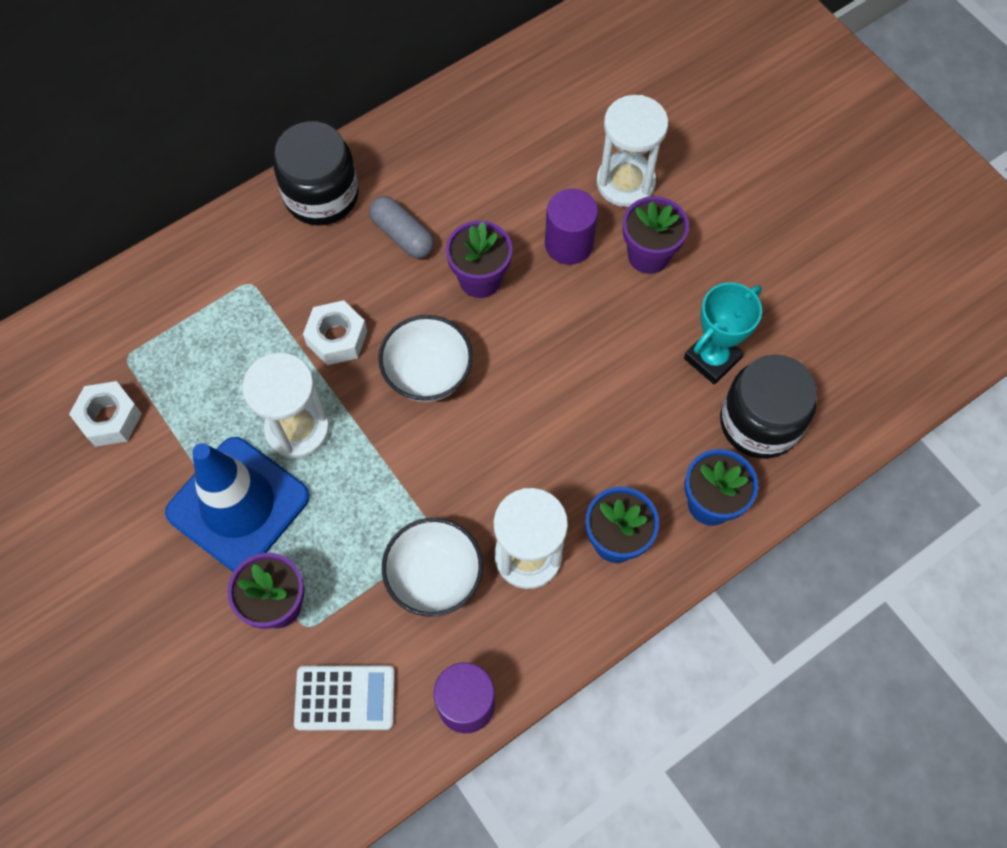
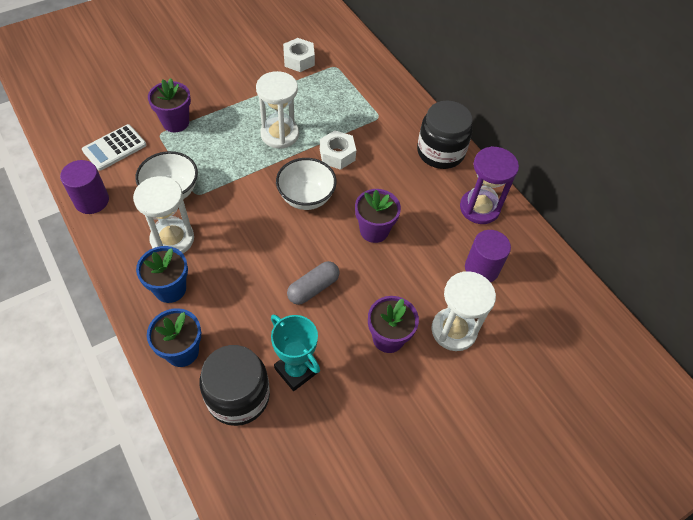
camera: 90 degrees right, 10 degrees down
(238, 504) = (238, 108): blue traffic cone -> none
(345, 698) = (114, 148): white calculator -> white calculator turned 45 degrees clockwise
(402, 235) = (410, 191): grey capsule -> grey capsule (313, 288)
(425, 148) = (479, 208): none -> purple hourglass
(569, 244) = (400, 286): purple cylinder -> purple cylinder (481, 268)

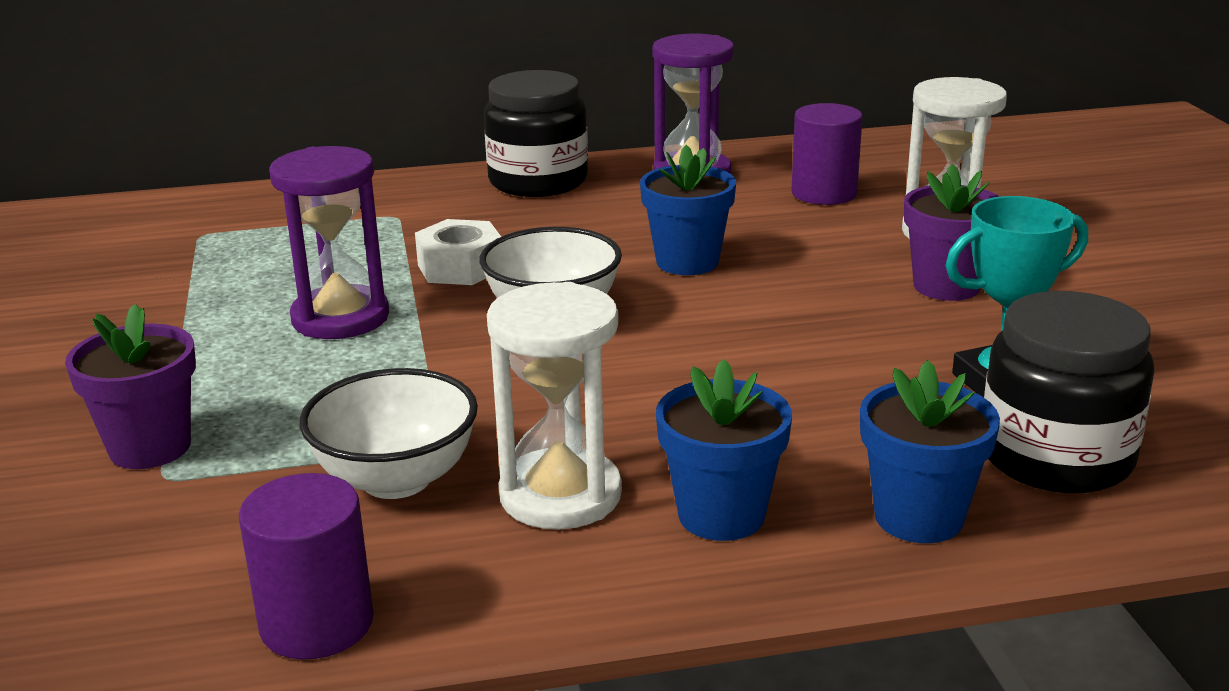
camera: 65 degrees left, 30 degrees down
(114, 148) = (138, 560): white calculator -> none
(279, 134) = (340, 318): white hourglass -> purple hourglass
(299, 60) = (131, 267): white nut -> none
(313, 288) = (800, 338): grey capsule -> none
(374, 230) = (687, 262): purple flower pot -> blue flower pot

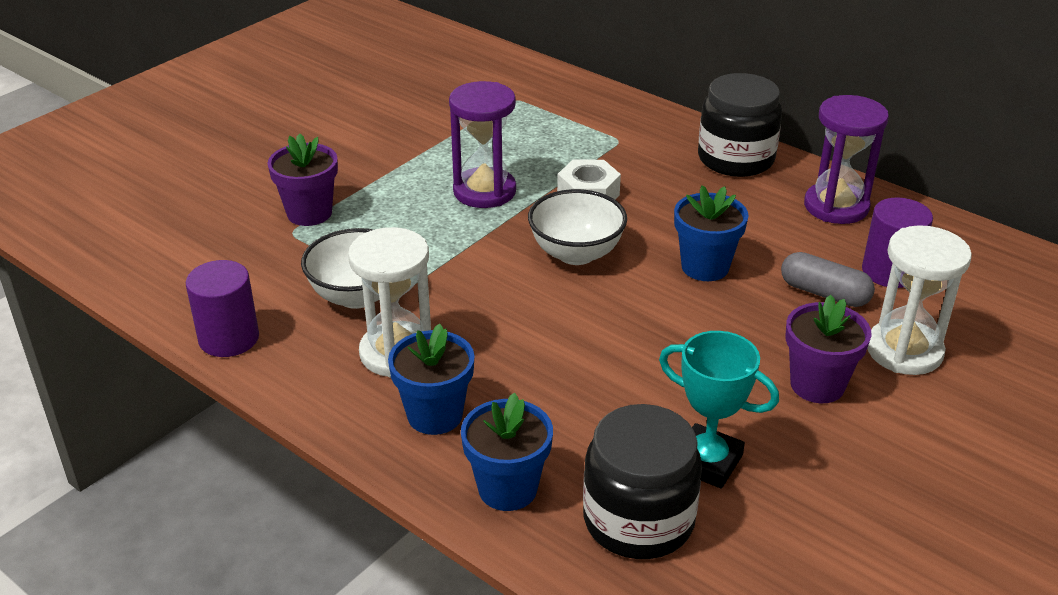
camera: 50 degrees right, 10 degrees up
(814, 229) = (824, 293): none -> grey capsule

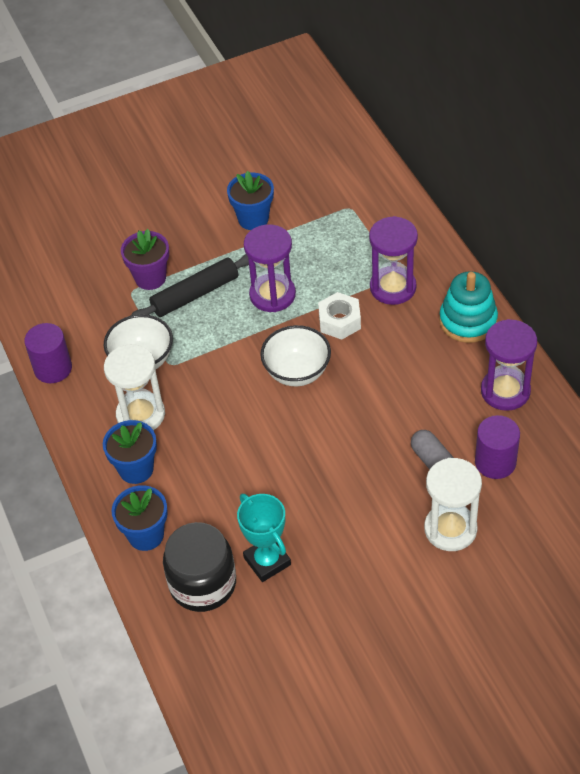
camera: 30 degrees right, 15 degrees up
(382, 214) = (195, 294): none -> black rolling pin
(624, 151) = (393, 287): none -> purple hourglass
(705, 267) = (373, 413): blue flower pot -> blue flower pot (253, 219)
(735, 159) = (468, 321): black jar -> turquoise stacking toy
(817, 385) = (373, 533): purple flower pot -> none

